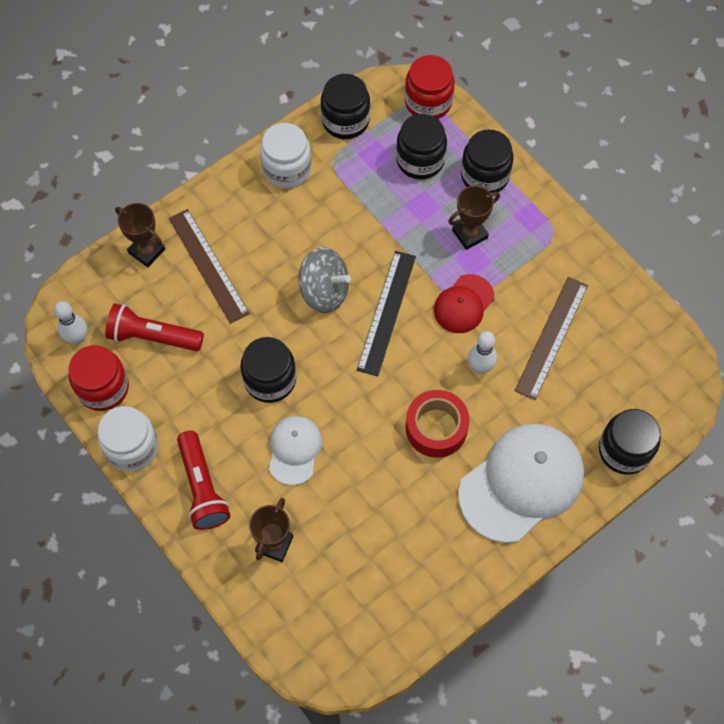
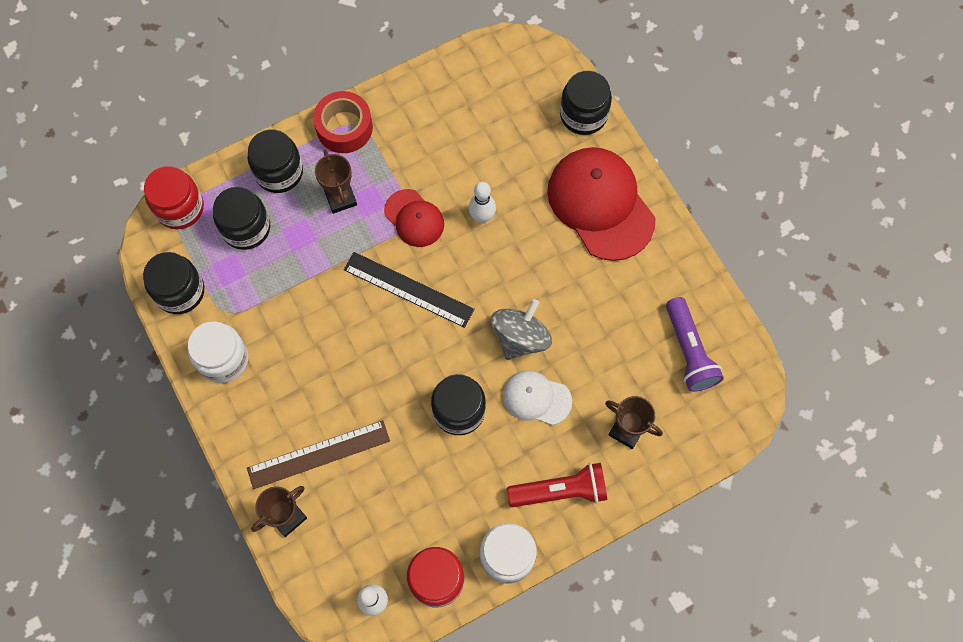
camera: 80 degrees left, 5 degrees up
(153, 336) = (389, 521): red flashlight -> none
(324, 291) = (373, 344): grey spinning top -> grey spinning top (520, 338)
(372, 598) = (689, 351): none -> purple flashlight
(436, 428) = (536, 266): red tape -> red tape (344, 127)
(521, 483) = (600, 204): white cap -> red cap
(551, 337) = (464, 150): brown ruler -> none

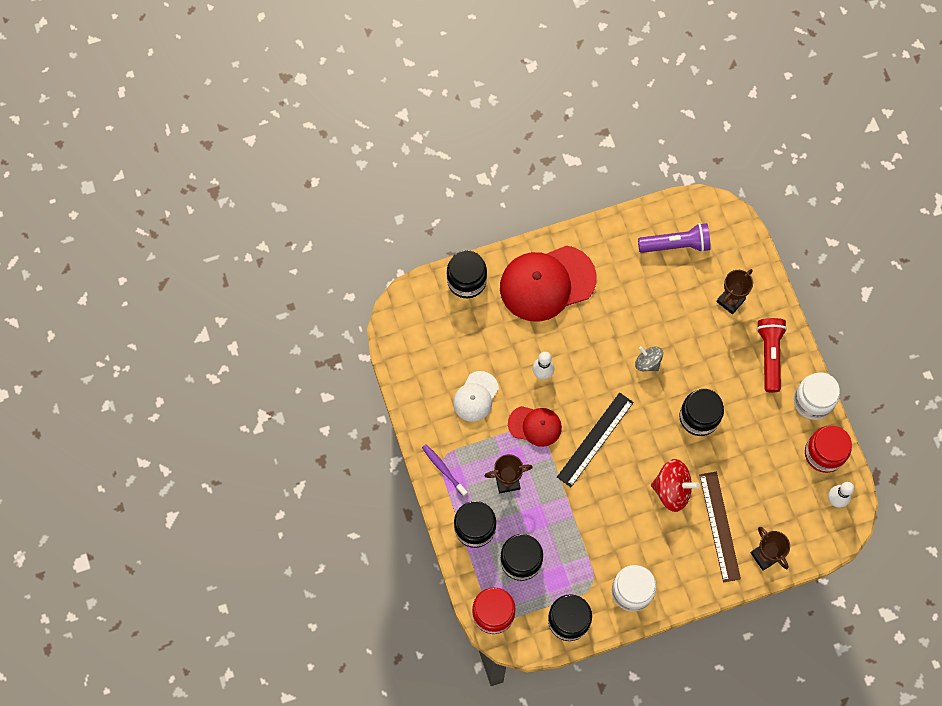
camera: 80 degrees left, 0 degrees up
(344, 127) = (443, 469): red tape -> purple toothbrush
(358, 389) = (672, 490): none -> red spinning top
(414, 218) = (535, 426): red cap -> red cap turned 45 degrees clockwise
(520, 338) = (647, 362): grey spinning top -> grey spinning top, size x0.63
(536, 398) = (697, 359): white cap -> white cap (475, 396)

